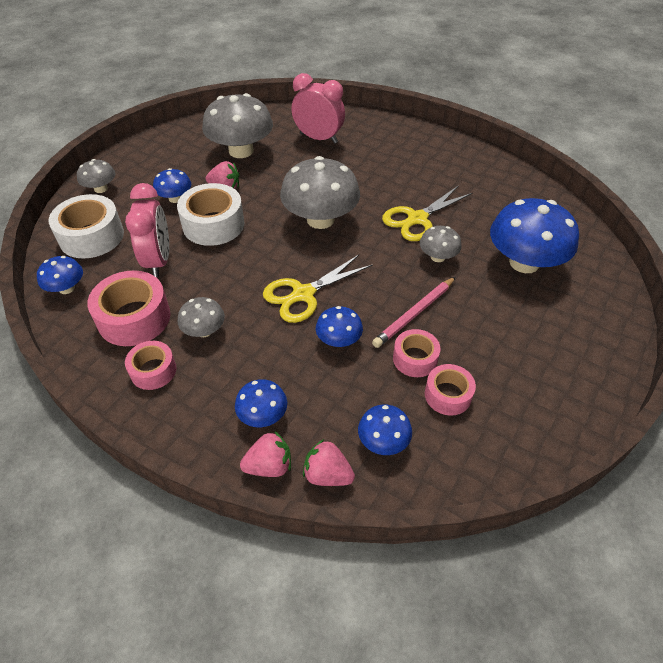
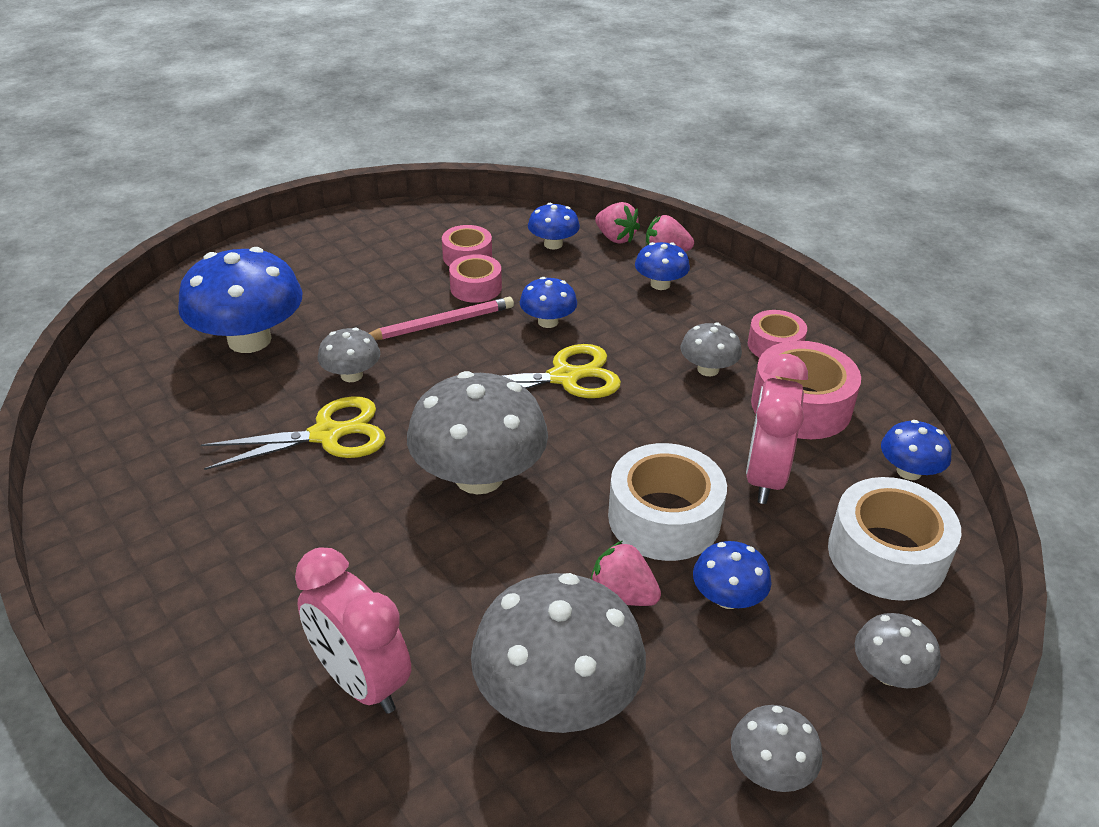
camera: 160 degrees left, 10 degrees down
(153, 150) = (770, 769): none -> grey mushroom

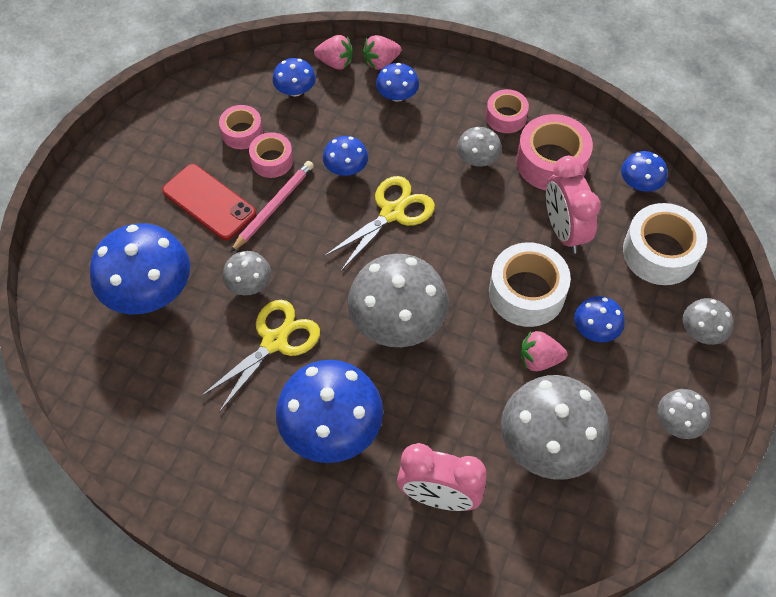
camera: 30 degrees left, 20 degrees up
(305, 543) = (331, 428): none -> blue mushroom
(380, 296) = (209, 202): none -> red phone

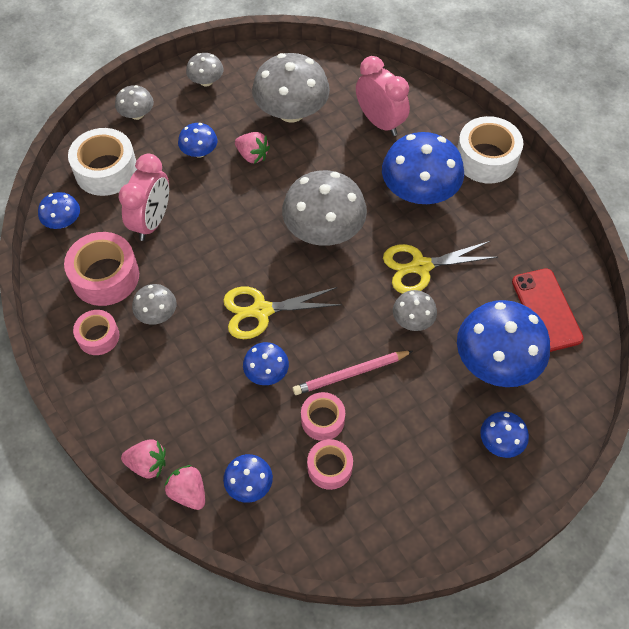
camera: 145 degrees left, 0 degrees up
(209, 202) = (402, 412): red phone -> red phone (546, 310)
(397, 95) = (165, 417): blue mushroom -> blue mushroom (500, 442)
(526, 293) = (220, 198): white tape -> white tape (486, 158)

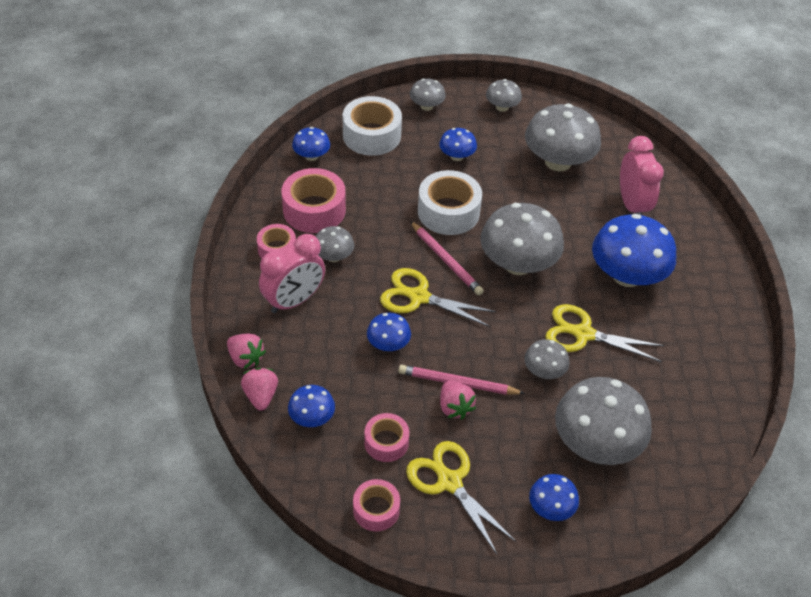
camera: 30 degrees right, 10 degrees down
(152, 222) = (380, 189): pink clock -> pink clock (294, 301)
(252, 155) = (499, 179): pink strawberry -> pink strawberry (454, 407)
(260, 261) = (446, 260): none -> pink pencil
(322, 420) = (407, 404): pink tape -> pink tape (376, 510)
(406, 471) = (449, 482): none -> yellow scissors
(486, 158) = (711, 279): white tape -> white tape (448, 212)
(496, 361) = (596, 443): blue mushroom -> grey mushroom
(546, 310) = (676, 428): red phone -> none

